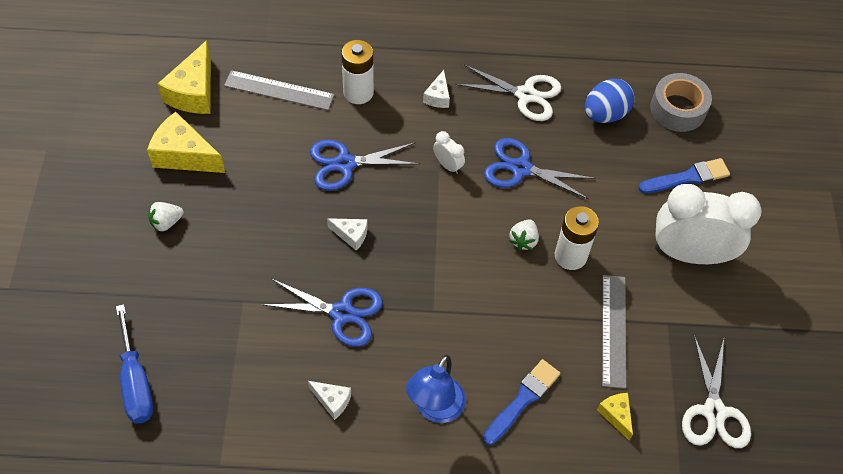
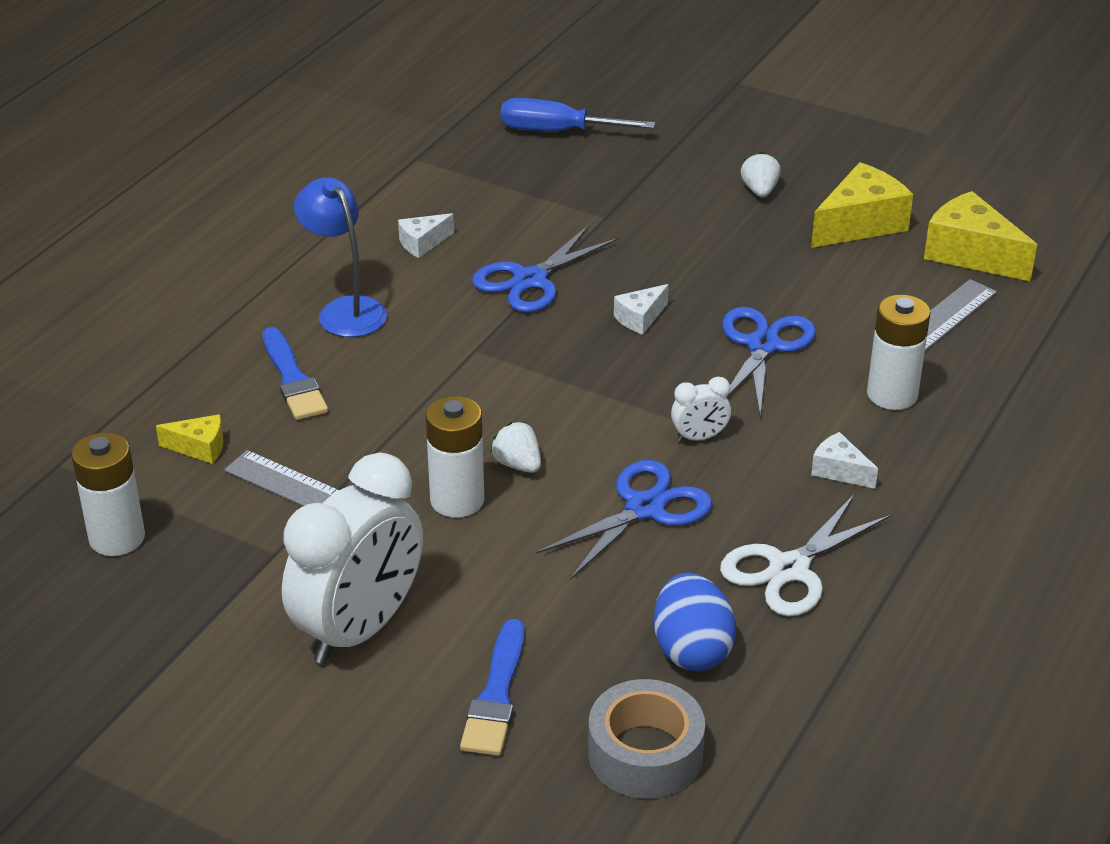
camera: 120 degrees right, 20 degrees down
(713, 412) = (117, 538): white scissors -> white battery

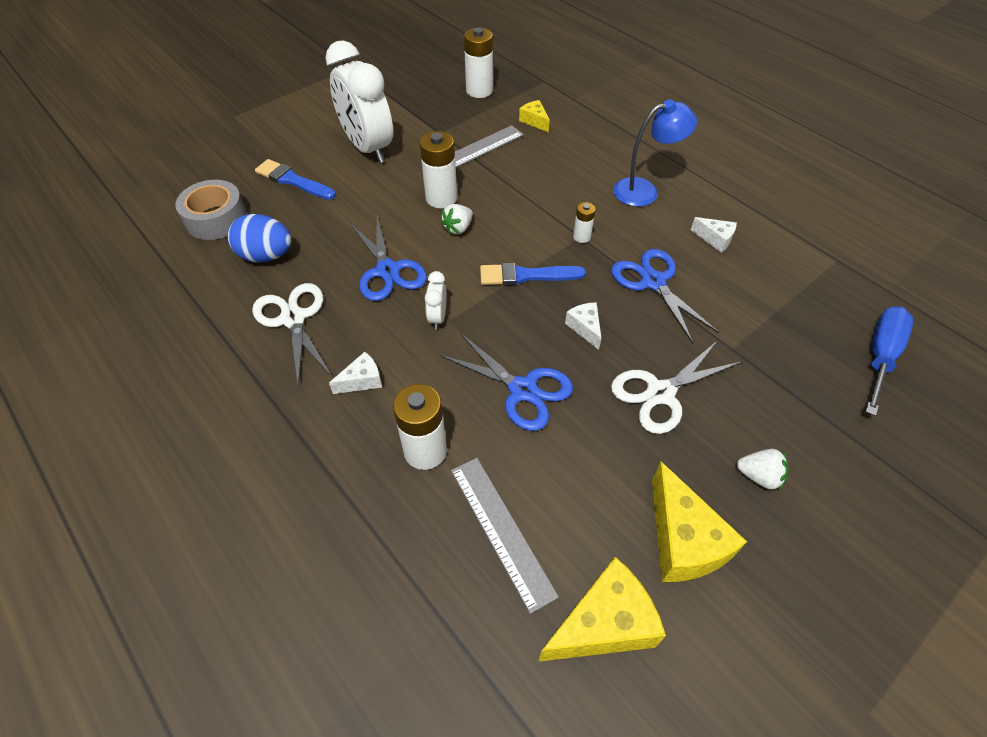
camera: 110 degrees right, 15 degrees up
(199, 448) = (534, 121): yellow cheese -> yellow cheese turned 120 degrees clockwise
(293, 379) = (580, 160): blue brush -> blue brush (526, 275)
(422, 243) = (715, 239): white cheese -> white cheese turned 135 degrees clockwise
(475, 348) = (581, 237): none -> white battery
(517, 464) = (458, 228): white strawberry -> white strawberry turned 150 degrees clockwise
(700, 255) = (660, 393): none -> white scissors

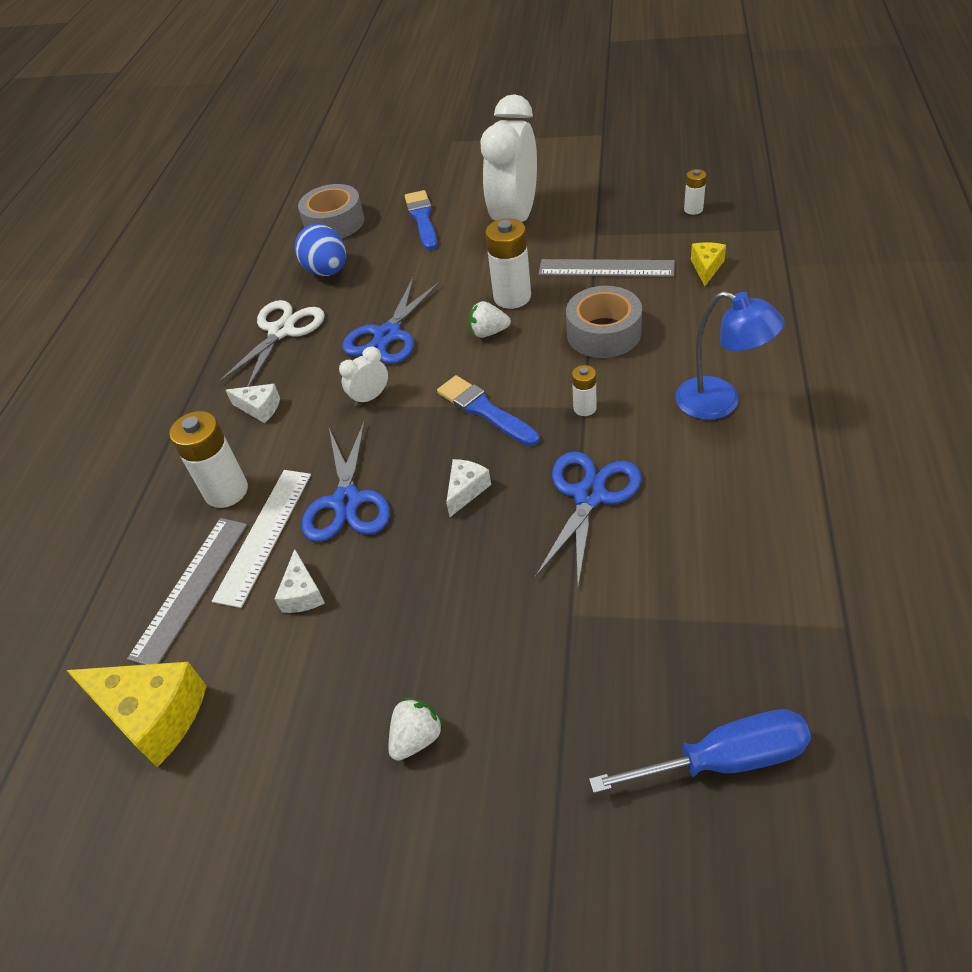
camera: 55 degrees right, 5 degrees down
(479, 91) = (693, 209): white battery -> white battery, size x0.53
(499, 454) = (264, 535): none -> white ruler
(530, 188) = (603, 333): none -> grey tape
(660, 393) = (444, 595): white scissors -> none
(683, 540) = (284, 720): yellow cheese -> none
(715, 239) = (723, 501): white cheese -> white cheese (302, 593)
(759, 476) = (416, 738): white strawberry -> white strawberry turned 120 degrees counterclockwise

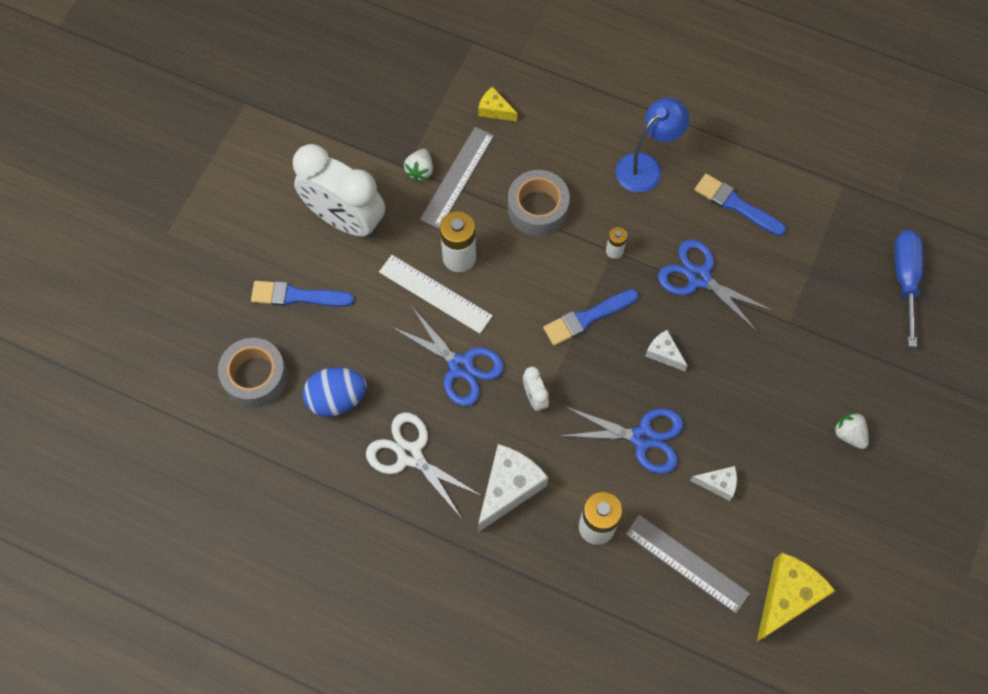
camera: 80 degrees left, 20 degrees up
(260, 408) = (509, 488): white cheese -> white cheese, size x1.89
(264, 535) = (654, 503): white ruler -> white ruler (435, 294)
(489, 332) = (496, 288): white strawberry -> white strawberry (420, 170)
(693, 209) = (412, 85): white battery -> none
(722, 504) = (735, 205): none -> blue brush

